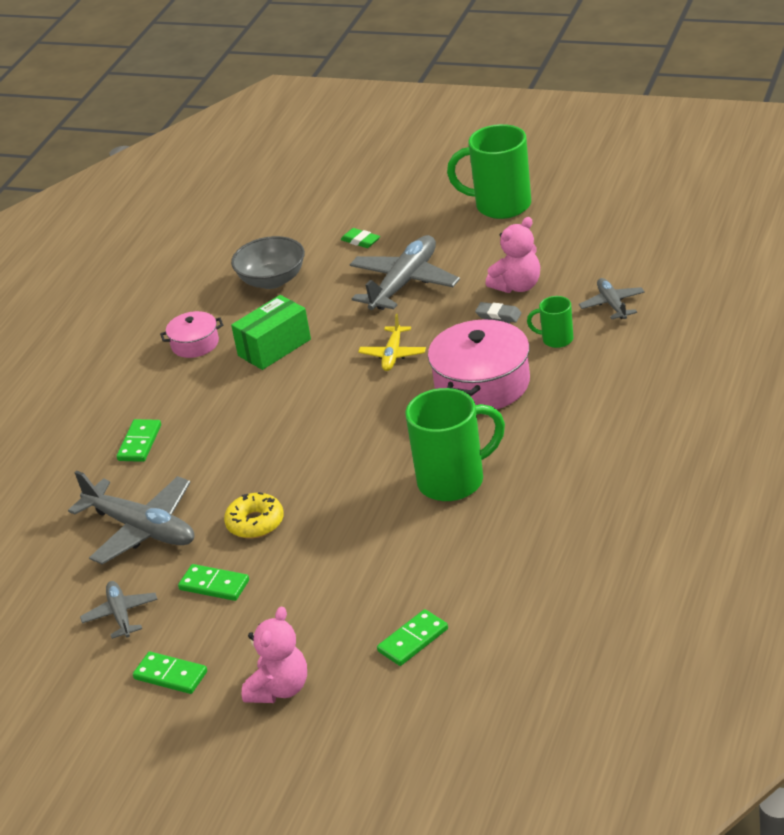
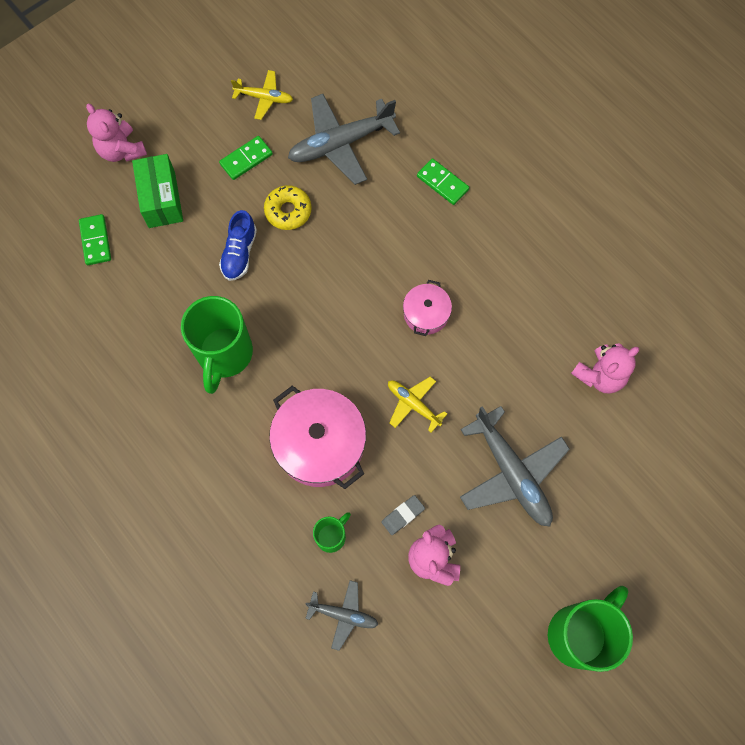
camera: 115 degrees right, 35 degrees up
(120, 614) = (264, 98): grey plane -> yellow plane
(170, 675) = (185, 101): green domino -> none
(195, 344) = (546, 275): pink pot -> pink pot (426, 313)
(272, 280) = (599, 375): grey bowl -> pink teddy bear
(274, 347) = (494, 327): green box -> green box (161, 199)
(333, 529) = (239, 253): none -> blue shoe
(360, 241) = (611, 478): green eraser -> none

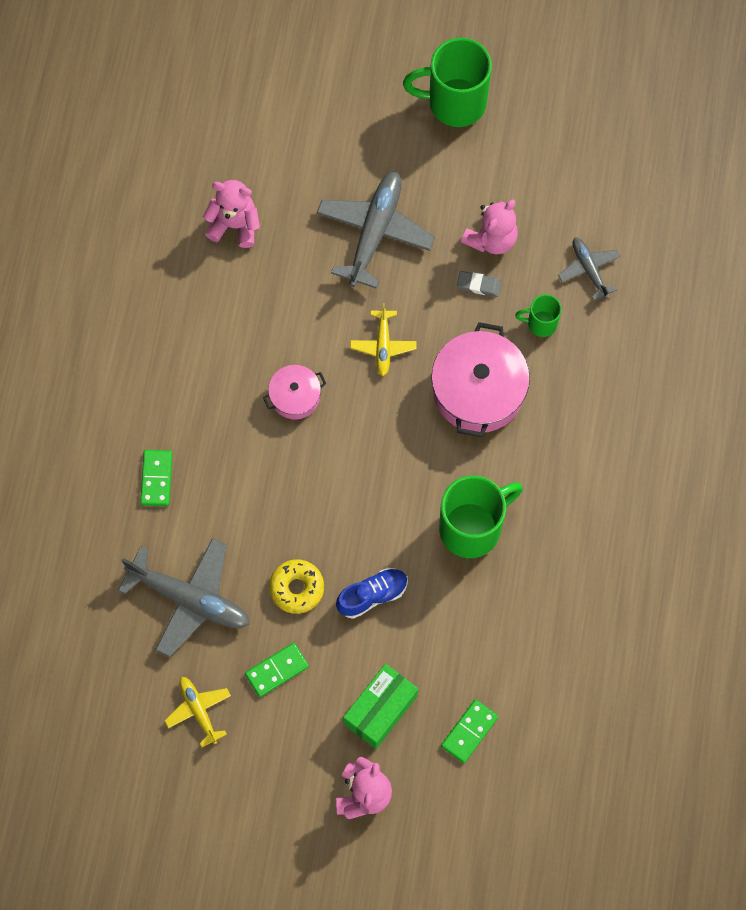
camera: 130 degrees left, 0 degrees up
(246, 159) = (276, 670): green domino -> green domino turned 45 degrees counterclockwise

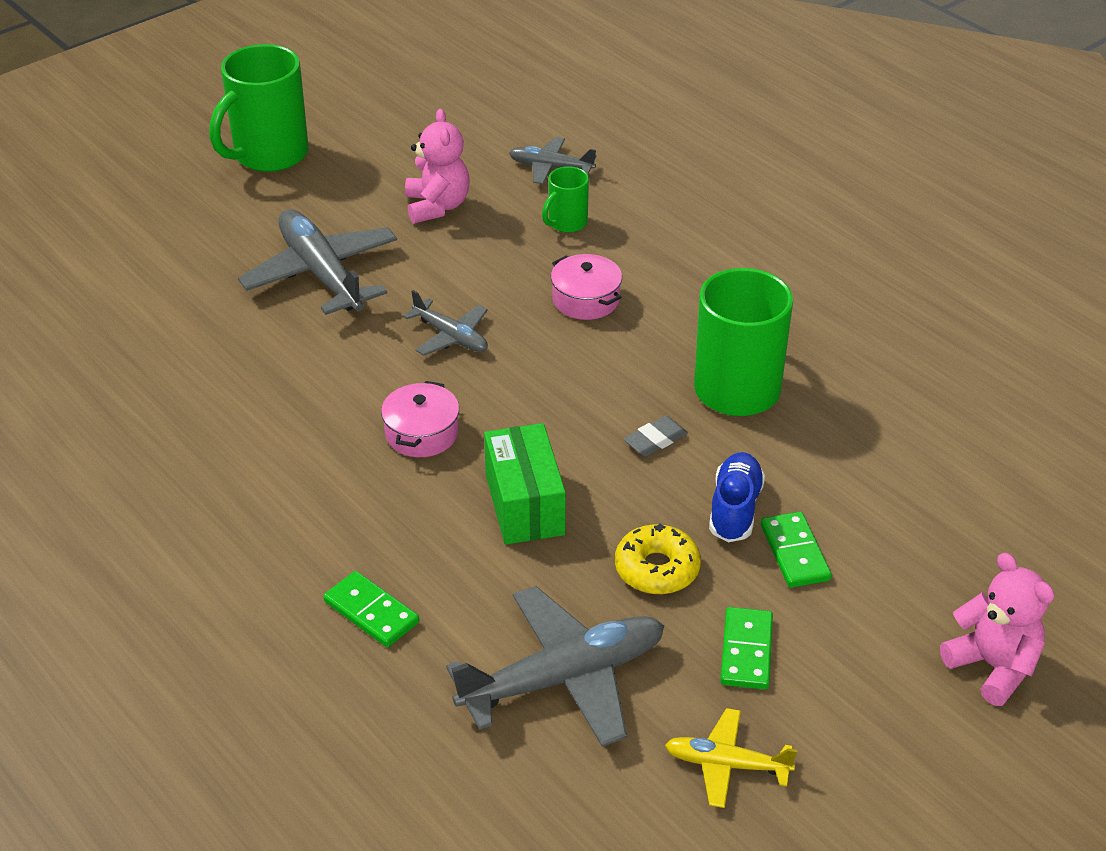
camera: 50 degrees left, 30 degrees down
(234, 225) = (167, 365): pink teddy bear -> none
(380, 710) = (891, 586): green box -> green box (524, 504)
(383, 346) = (451, 336): yellow plane -> grey plane
(469, 732) = (989, 526): green domino -> green domino (795, 553)
(478, 285) = (473, 239): grey eraser -> grey eraser (655, 440)
(478, 390) = (586, 299): pink pot -> pink pot, size x0.54

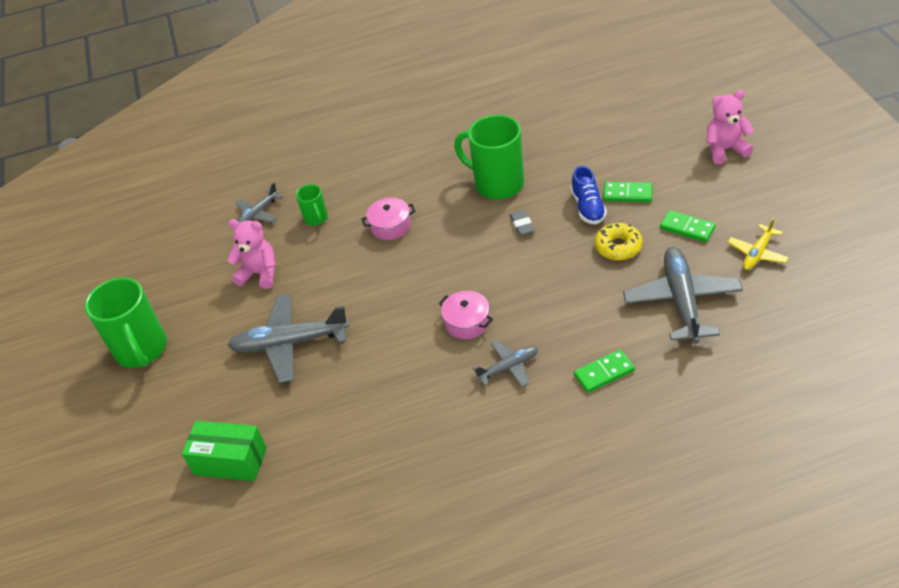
camera: 60 degrees left, 5 degrees up
(451, 336) = (388, 292): grey plane -> grey plane (508, 367)
(524, 504) = (547, 289): green box -> green box (230, 461)
(735, 509) = (588, 207): blue shoe -> blue shoe turned 135 degrees counterclockwise

